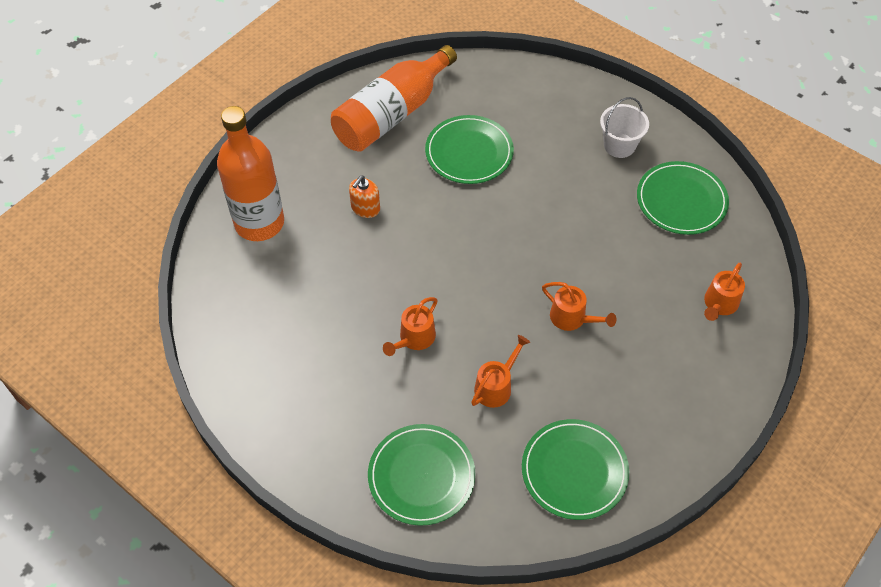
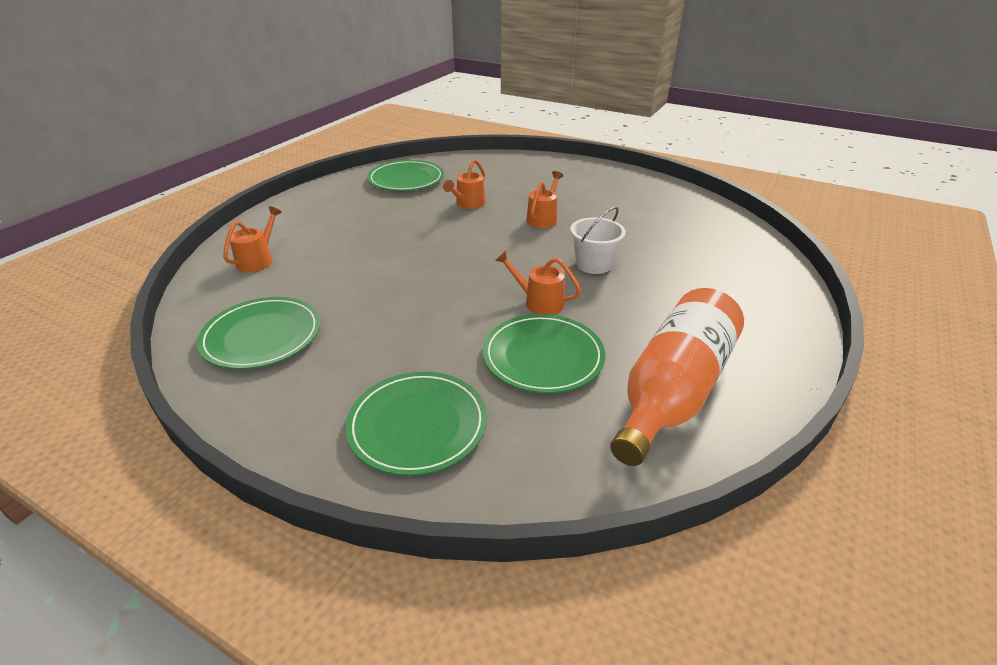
camera: 170 degrees right, 20 degrees down
(259, 223) = (740, 269): orange bottle -> none
(365, 208) = (640, 291): orange soap dispenser -> none
(421, 476) = (512, 170): green plate -> green plate (417, 425)
(572, 318) = (405, 240): orange watering can -> orange watering can (538, 302)
(619, 145) = (329, 390): white bucket -> white bucket (593, 264)

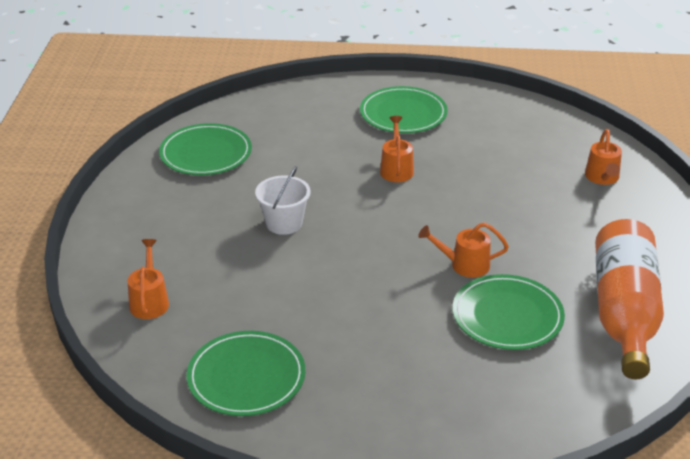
camera: 25 degrees left, 0 degrees up
(417, 425) = (457, 405): green plate -> green plate (403, 114)
(468, 204) = (305, 170): orange watering can -> orange watering can (602, 178)
(593, 264) = (482, 211): white bucket -> white bucket (284, 223)

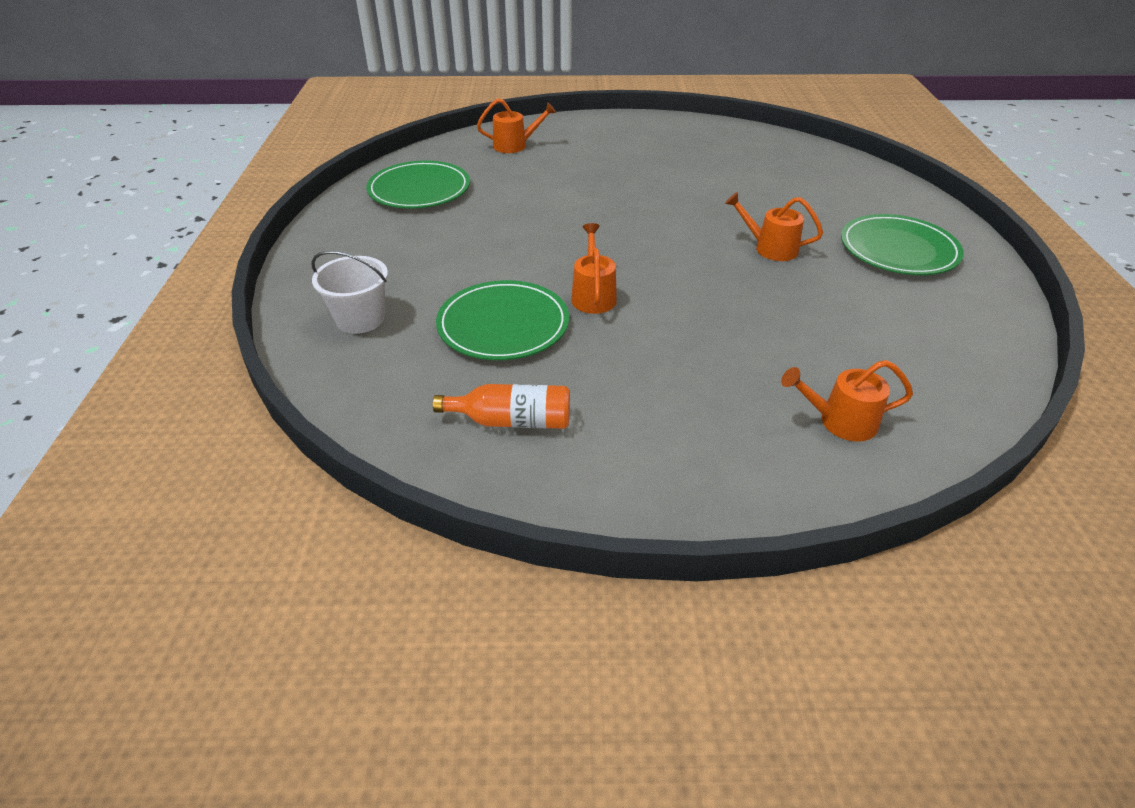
camera: 85 degrees right, 5 degrees up
(206, 153) = (741, 148): green plate -> none
(284, 223) = (639, 191): white bucket -> white bucket (360, 319)
(396, 169) = (769, 248): orange watering can -> orange watering can turned 150 degrees counterclockwise
(624, 313) = (512, 421): orange bottle -> orange bottle, size x0.50

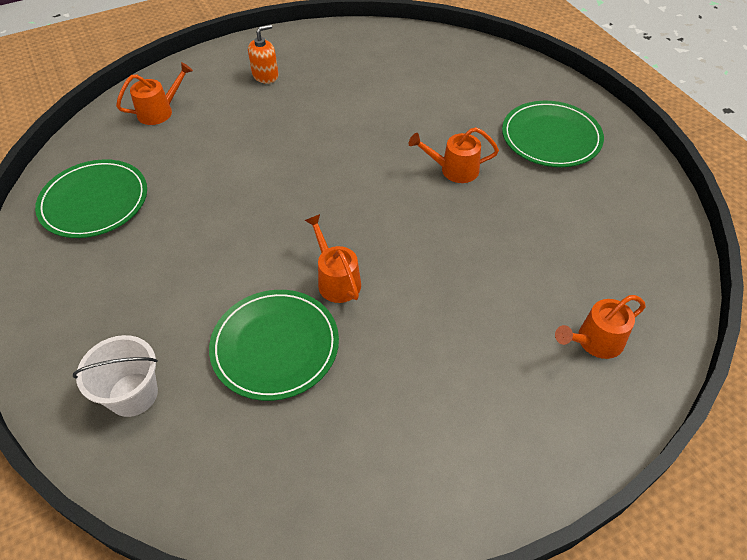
camera: 25 degrees left, 10 degrees up
(512, 421) = (345, 455): orange bottle -> none
(626, 142) = (265, 75): none -> orange soap dispenser

